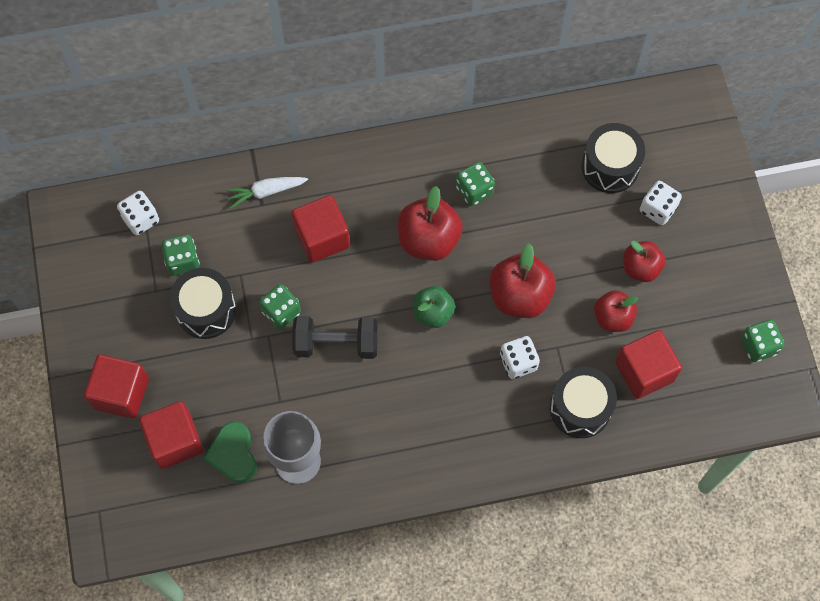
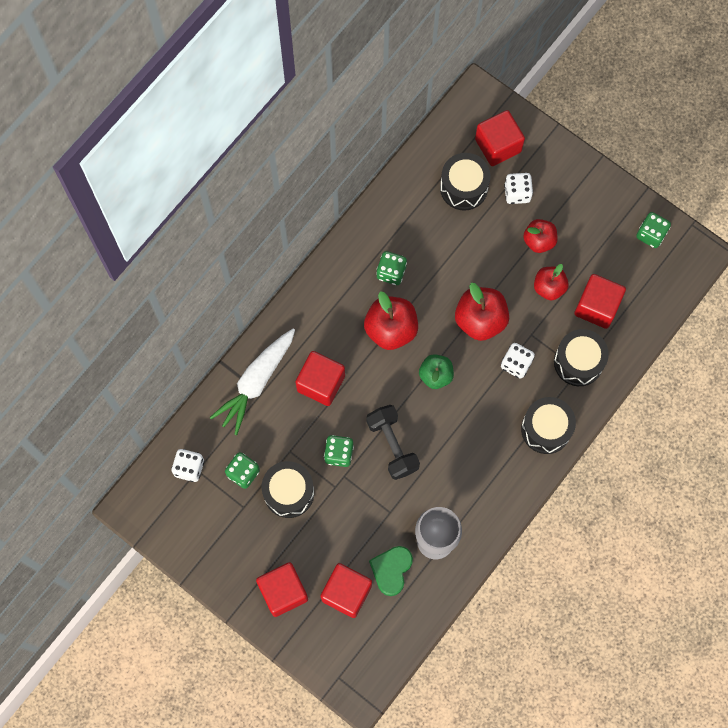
camera: 40 degrees left, 5 degrees up
(233, 454) = (391, 570): green heart -> green heart turned 75 degrees clockwise
(266, 192) = (256, 382): white carrot -> white carrot, size x1.73
(336, 344) = (392, 445): black dumbbell -> black dumbbell turned 75 degrees counterclockwise
(493, 445) = (546, 429): none -> black drum
(677, 153) = (498, 145): none -> red cube

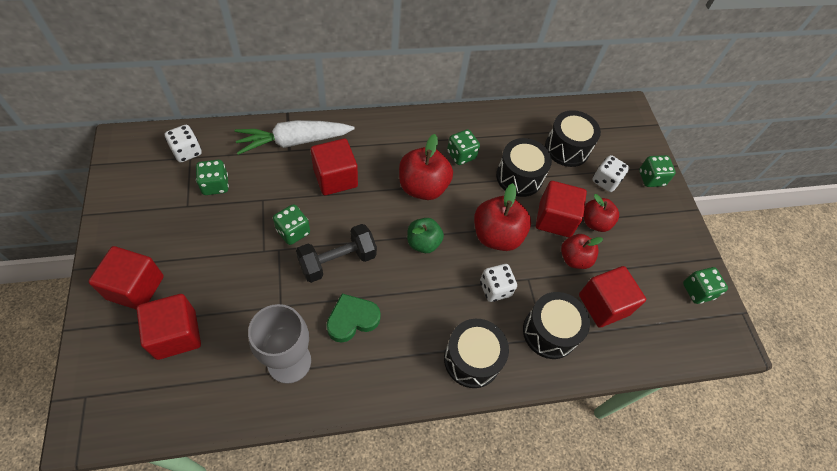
camera: 35 degrees right, 15 degrees down
(289, 492) = (228, 225): black drum -> black drum (519, 177)
(391, 570) = (229, 351): green heart -> green heart (352, 319)
(392, 445) = (337, 261): black dumbbell -> black dumbbell turned 45 degrees clockwise
(498, 145) = (617, 144): red cube -> red cube (555, 219)
(548, 157) = (651, 178): none -> green dice

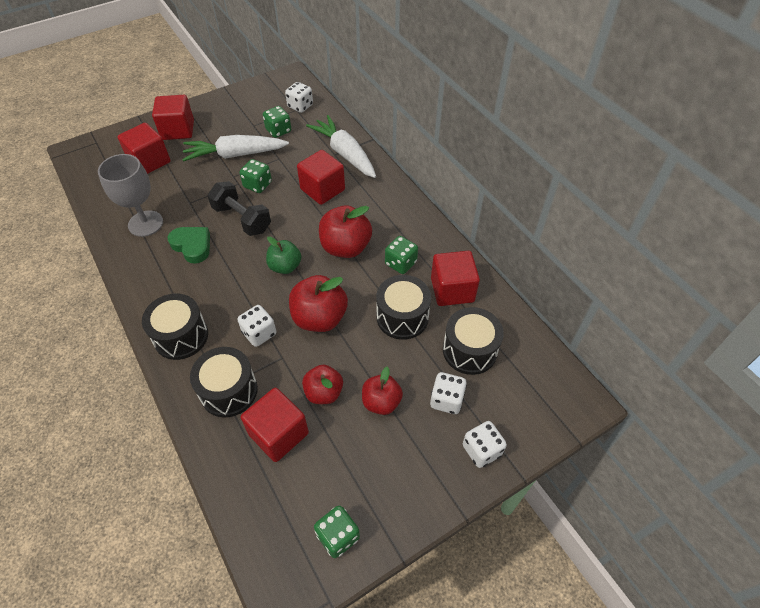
camera: 75 degrees right, 5 degrees down
(228, 238) = (235, 155): none -> white carrot
(555, 219) = (365, 362): red cube -> red cube (452, 290)
(651, 178) = (481, 450): green dice -> white dice

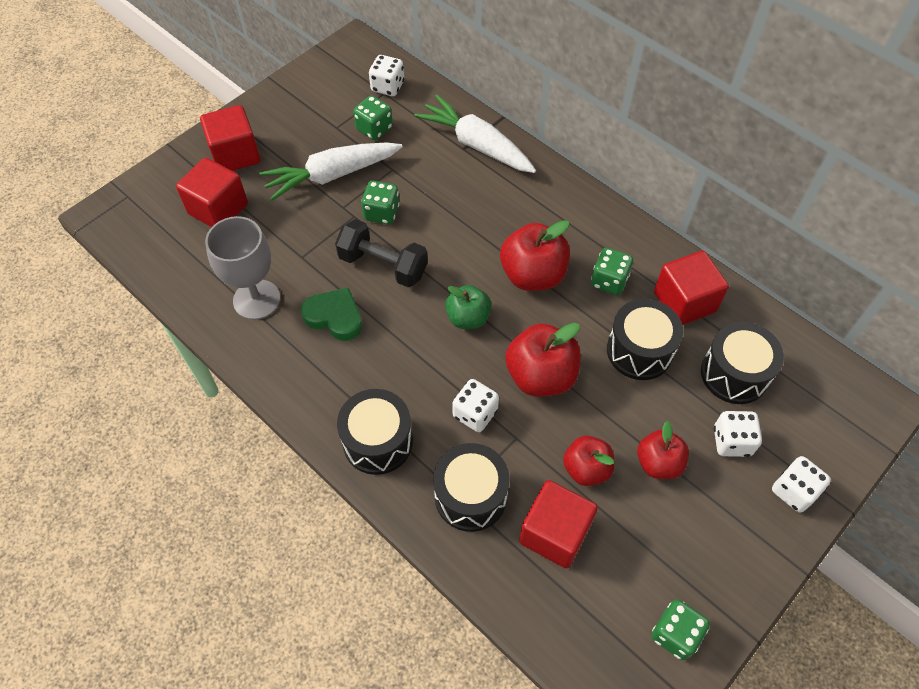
camera: 15 degrees left, 5 degrees up
(322, 189) = (469, 202): red cube -> none

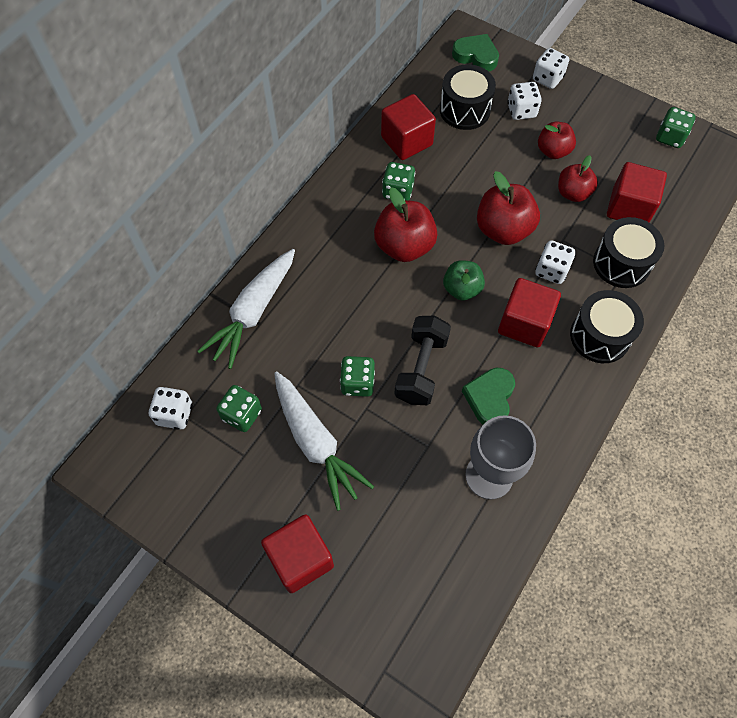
camera: 100 degrees left, 5 degrees up
(218, 209) = (383, 552): red cube -> red cube (524, 323)
(639, 351) = (461, 167): black drum -> none
(835, 408) = (476, 56): none -> green heart

